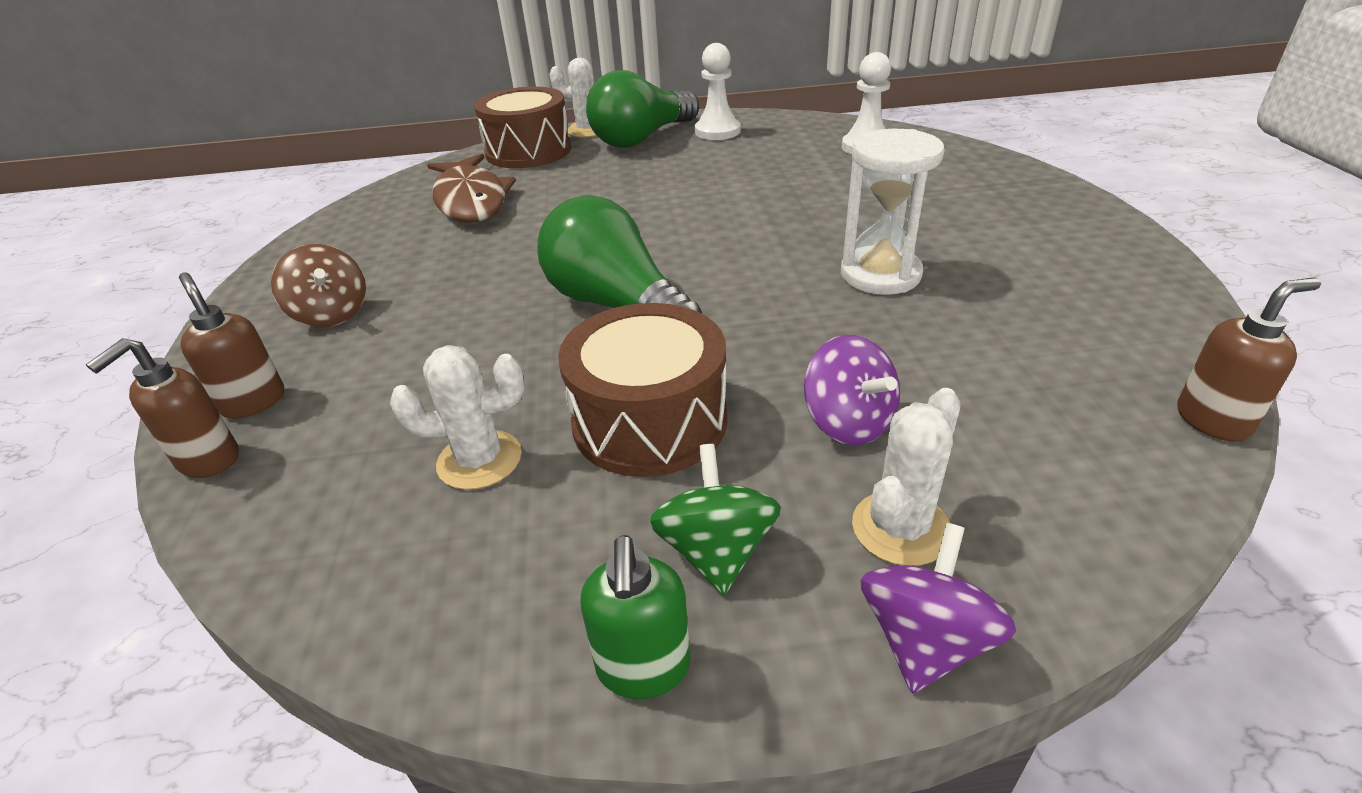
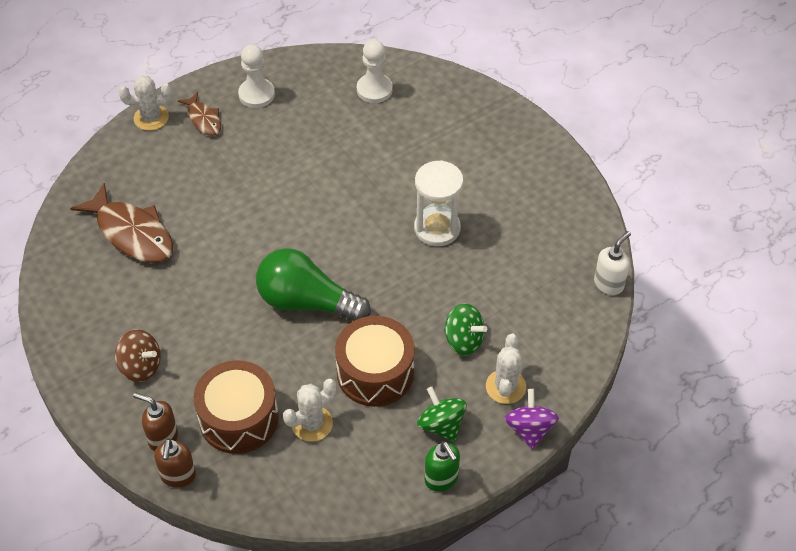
camera: 30 degrees left, 15 degrees up
(528, 151) = (125, 160): brown drum -> brown drum (239, 418)
(642, 138) = (204, 119): green light bulb -> brown fish
(848, 422) = (463, 340): purple spinning top -> green spinning top
(1213, 420) = (609, 284): brown soap dispenser -> white soap dispenser

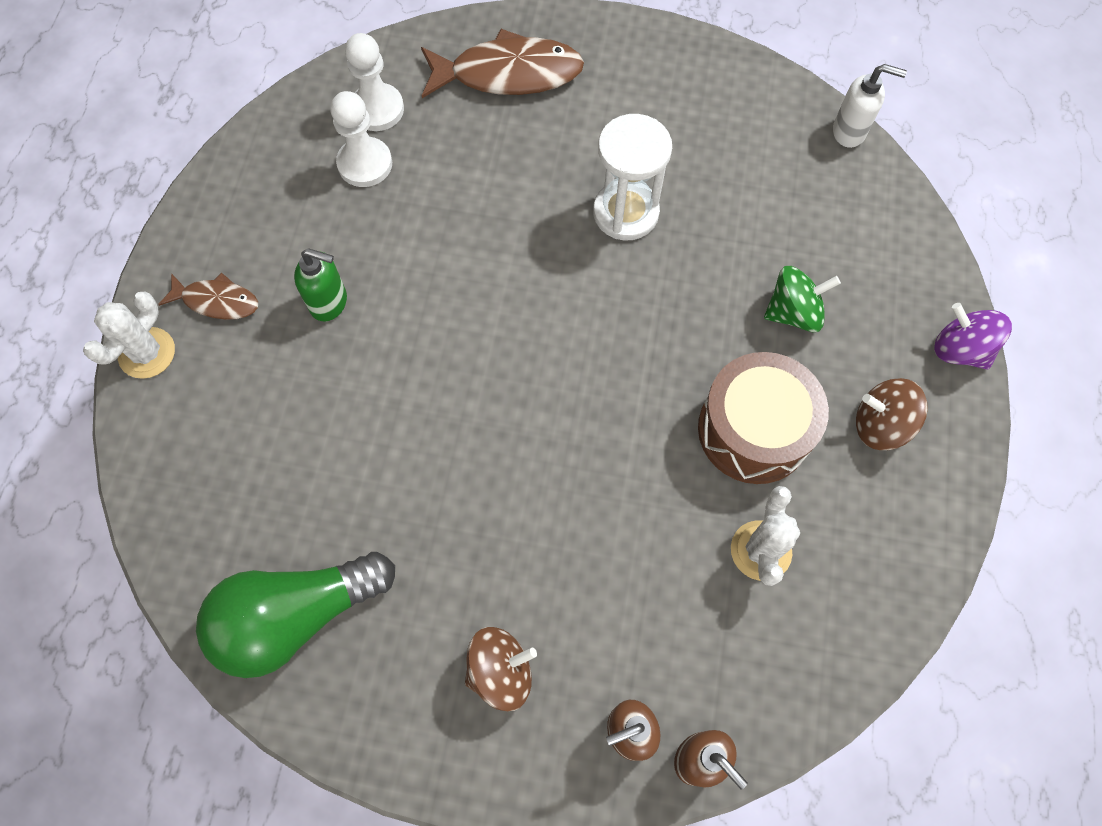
camera: 45 degrees left, 15 degrees up
(132, 233) = (294, 517): brown fish -> brown fish (508, 74)
(239, 418) = (681, 622): brown drum -> none
(256, 94) = (247, 220): white pawn -> white pawn (365, 164)
(306, 302) = (591, 416): green light bulb -> green light bulb (296, 616)
(441, 425) = (880, 425): green spinning top -> brown spinning top
(441, 479) = (949, 483): green soap dispenser -> green soap dispenser (329, 303)
(505, 387) = (888, 325): white cactus -> none
(609, 284) = (849, 132): white soap dispenser -> white soap dispenser turned 105 degrees clockwise

